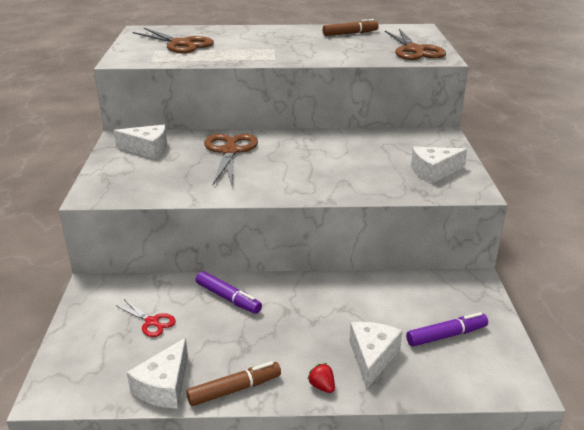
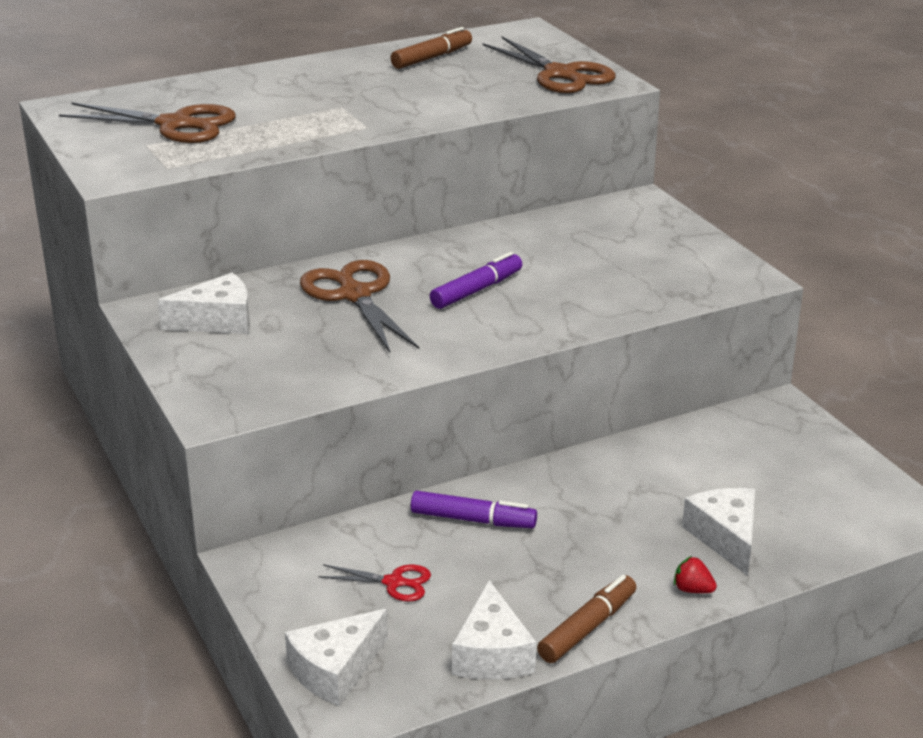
camera: 25 degrees left, 0 degrees up
(433, 172) = (676, 262): white cheese -> white cheese (335, 670)
(446, 335) = (794, 485): purple marker -> purple marker (477, 290)

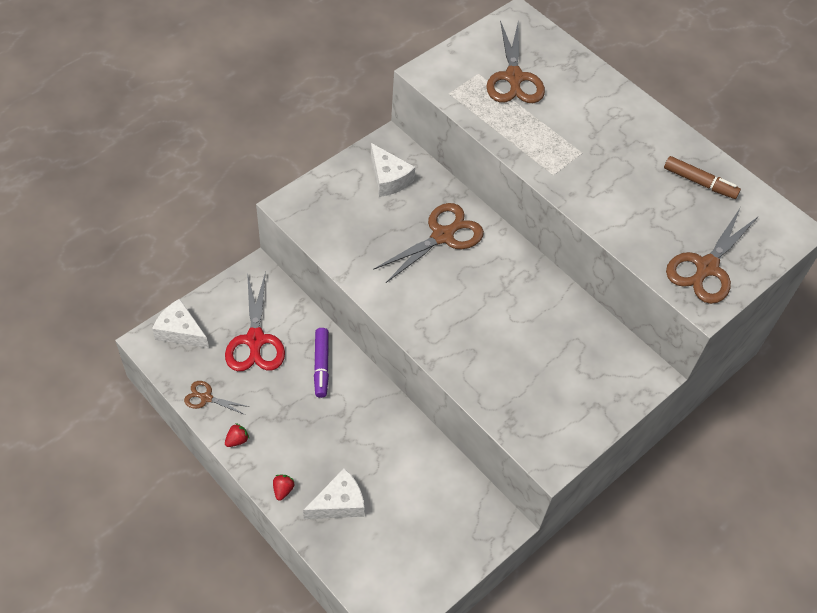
camera: 70 degrees right, 25 degrees up
(394, 582) = (255, 340): red scissors -> red scissors, size x1.93
(477, 290) = (472, 298): purple marker -> none
(492, 654) = (206, 398): white cheese -> brown scissors
(587, 628) = (237, 440): brown marker -> red strawberry

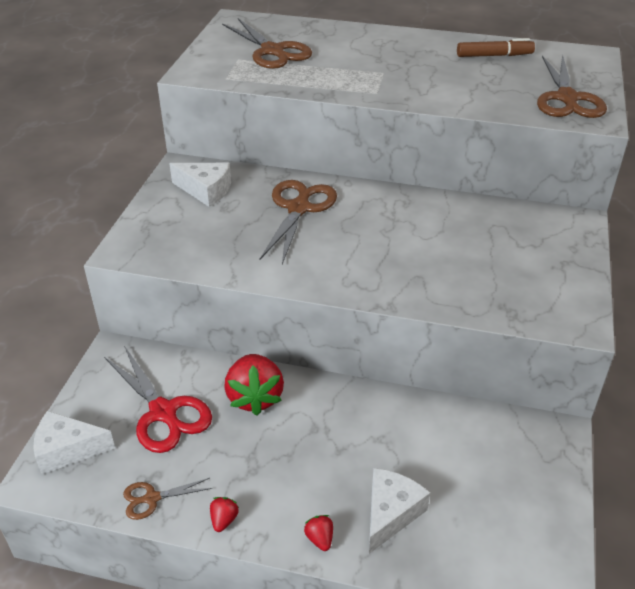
camera: 30 degrees left, 15 degrees down
(321, 365) = (255, 397): purple marker -> red strawberry

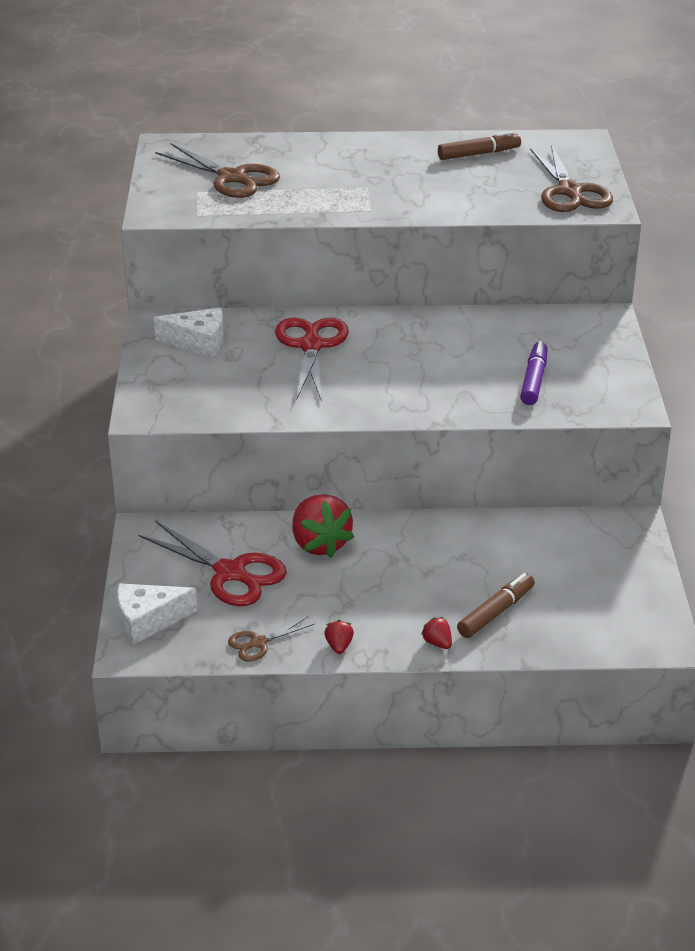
camera: 15 degrees left, 5 degrees down
(298, 208) = (311, 346): brown scissors -> red scissors
(390, 513) = (496, 612): white cheese -> brown marker
(489, 276) = (534, 380): none -> purple marker

